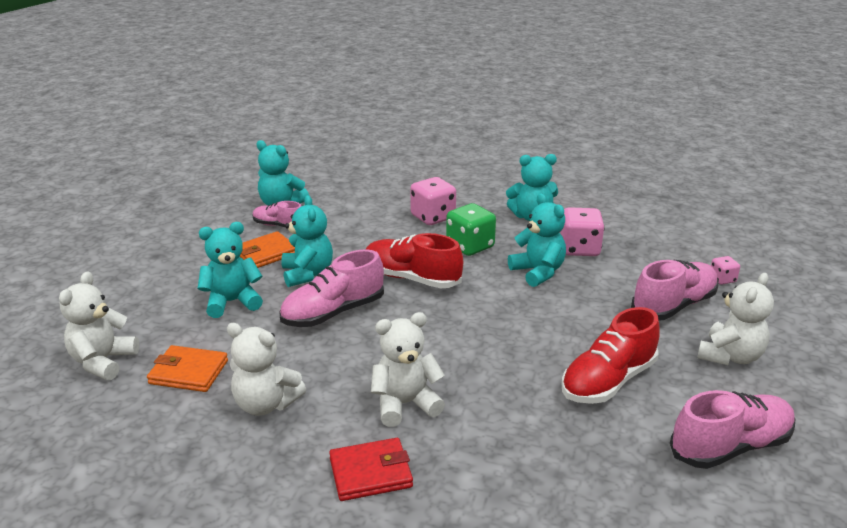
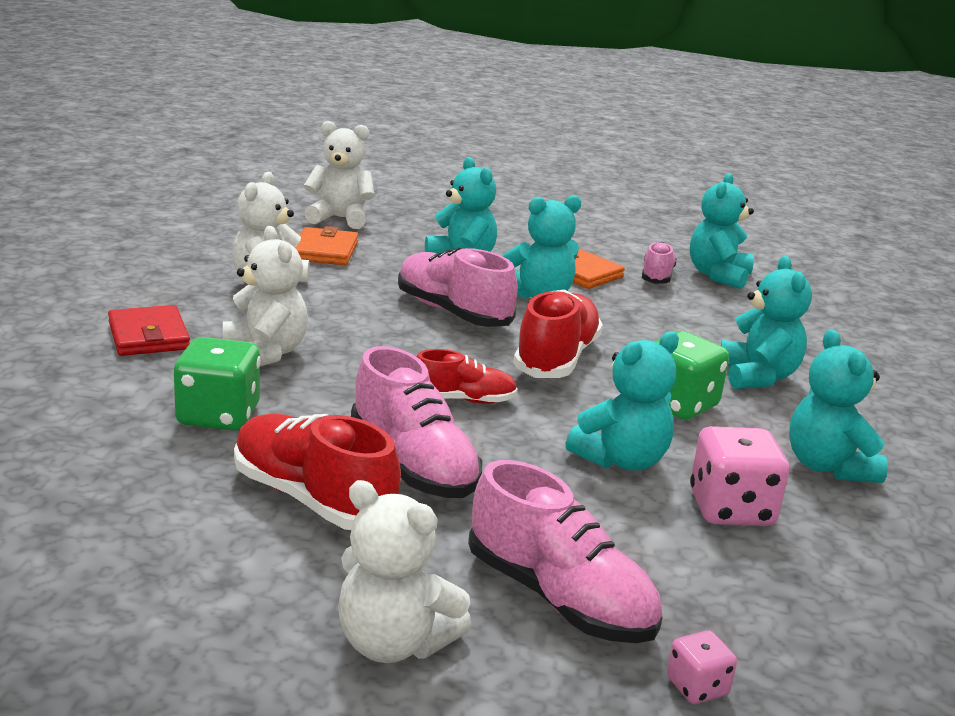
camera: 80 degrees right, 5 degrees down
(433, 217) = (757, 376): pink dice -> turquoise teddy bear
(473, 318) = (463, 400): none -> red shoe
(509, 424) = (218, 415): none -> green dice
(730, 446) = (138, 596): pink shoe -> pink shoe (413, 464)

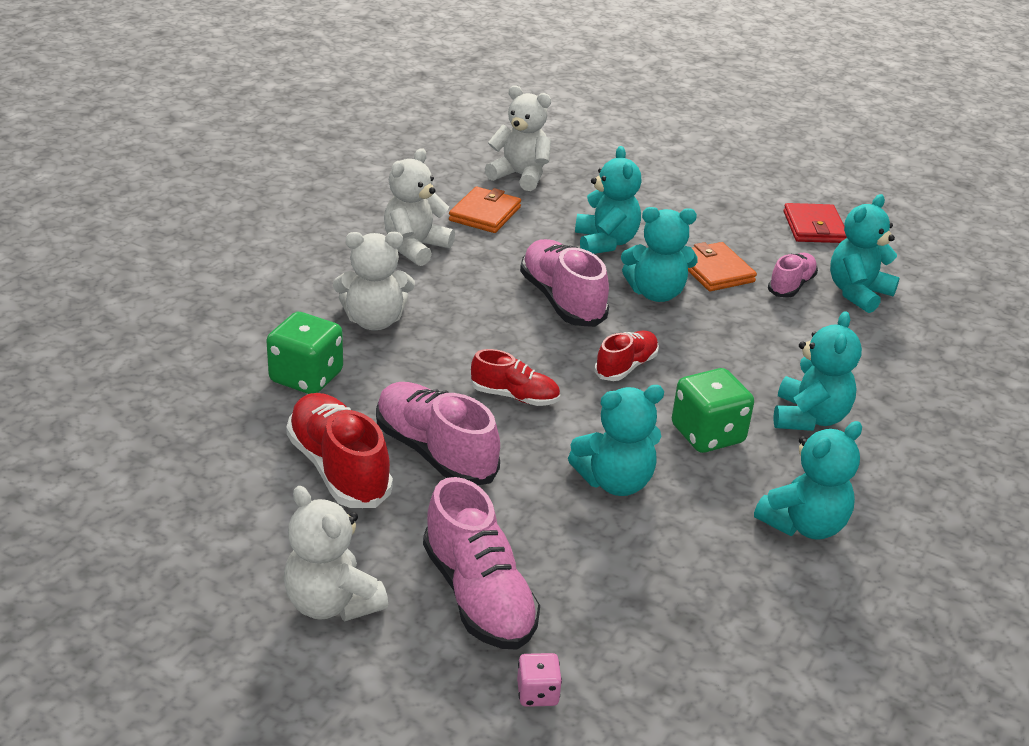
camera: 20 degrees right, 10 degrees up
(148, 336) = (289, 288): red wallet -> red wallet (814, 227)
(265, 353) = (374, 321): white teddy bear -> white teddy bear turned 90 degrees clockwise
(413, 464) = (435, 452): pink shoe -> pink shoe turned 150 degrees clockwise
(556, 359) = (626, 367): red shoe -> red shoe, size x0.60
(731, 509) = (680, 548): pink dice -> none
(827, 466) = (804, 525): turquoise teddy bear -> turquoise teddy bear turned 135 degrees counterclockwise

